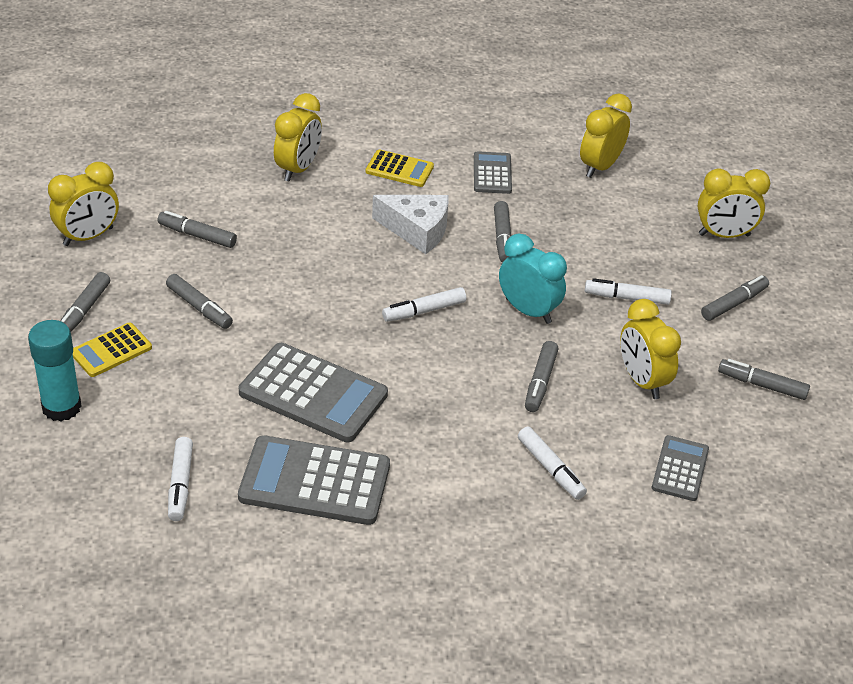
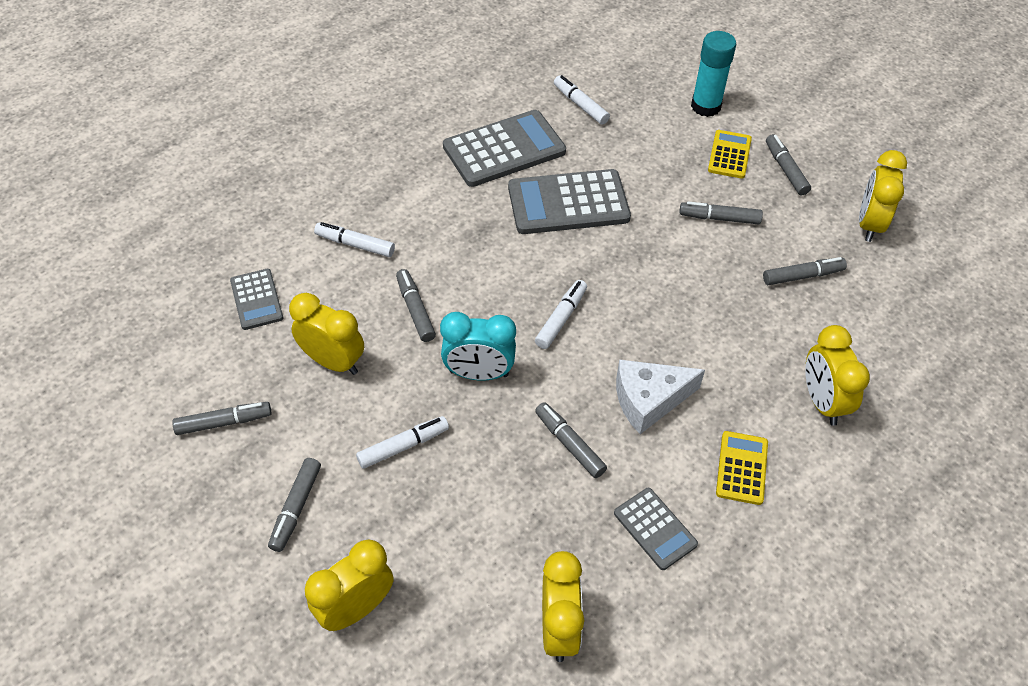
camera: 145 degrees right, 10 degrees up
(399, 169) = (741, 468): yellow calculator -> yellow calculator turned 120 degrees clockwise

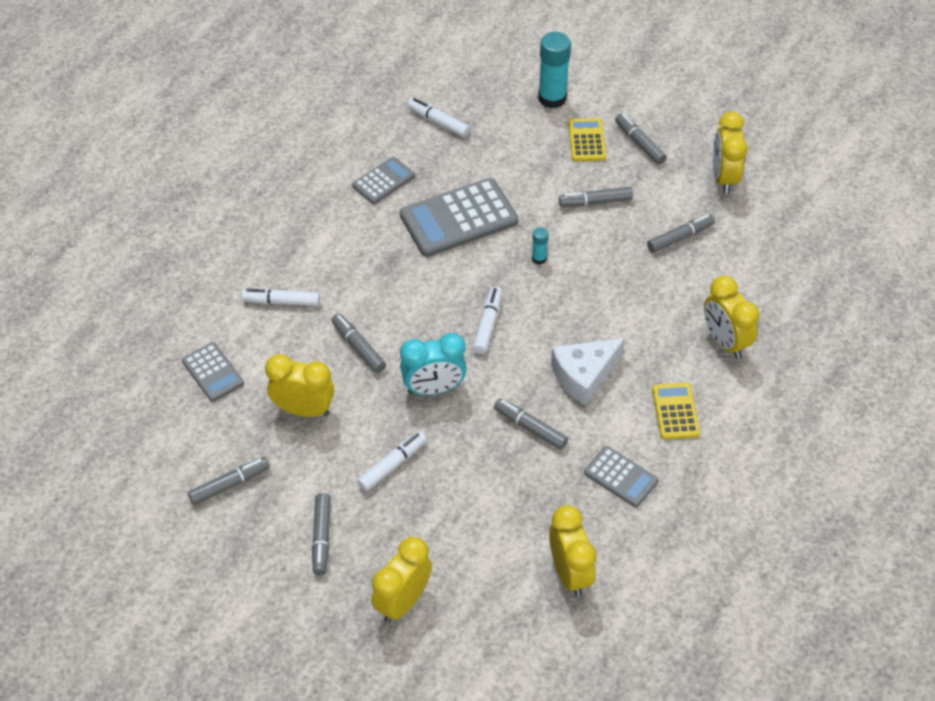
camera: 15 degrees left, 0 degrees up
(504, 149) = (383, 181): grey calculator -> grey calculator, size x0.55
(639, 263) = (539, 258): none -> turquoise glue stick

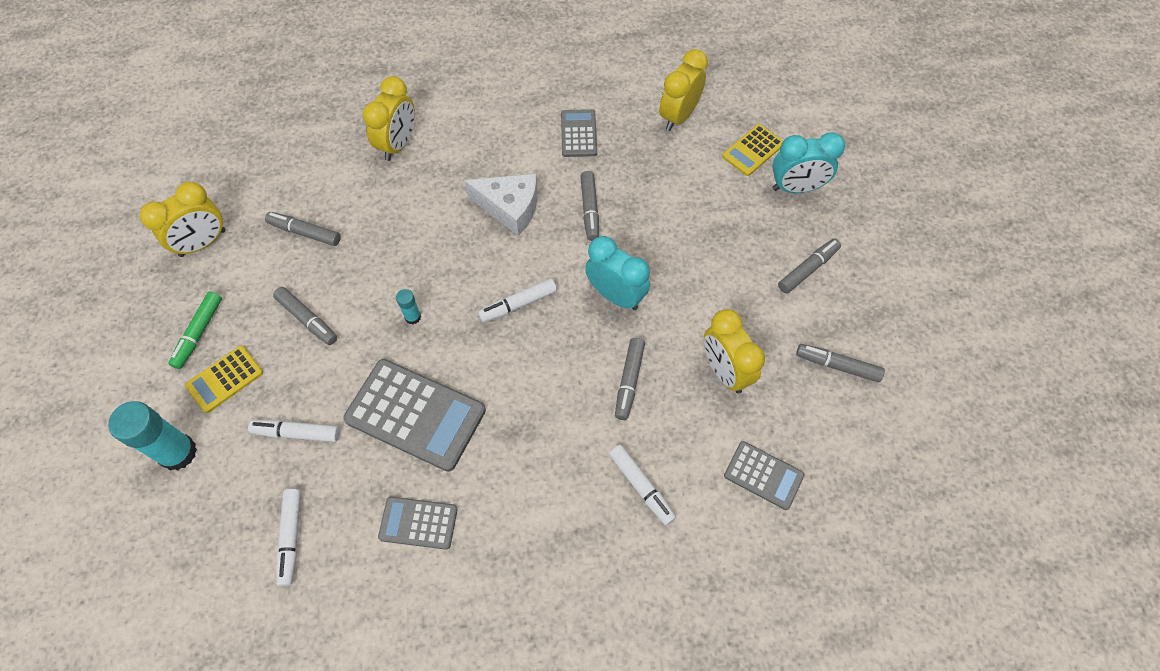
camera: 130 degrees left, 10 degrees up
(213, 372) = (763, 475): grey calculator -> grey calculator turned 105 degrees clockwise
(392, 465) = (707, 271): white marker -> white marker (297, 433)
(403, 601) = (796, 187): yellow clock -> turquoise clock
(639, 143) = (198, 333): grey marker -> green marker
(675, 411) = (492, 136): yellow calculator -> yellow calculator (753, 150)

